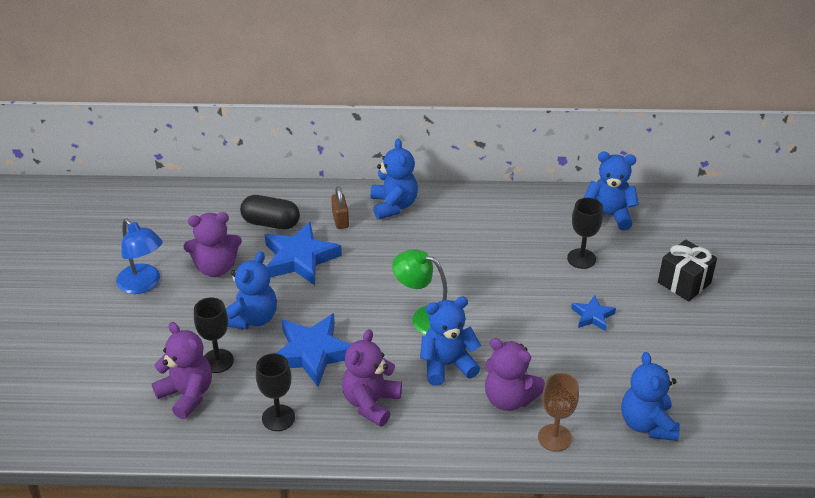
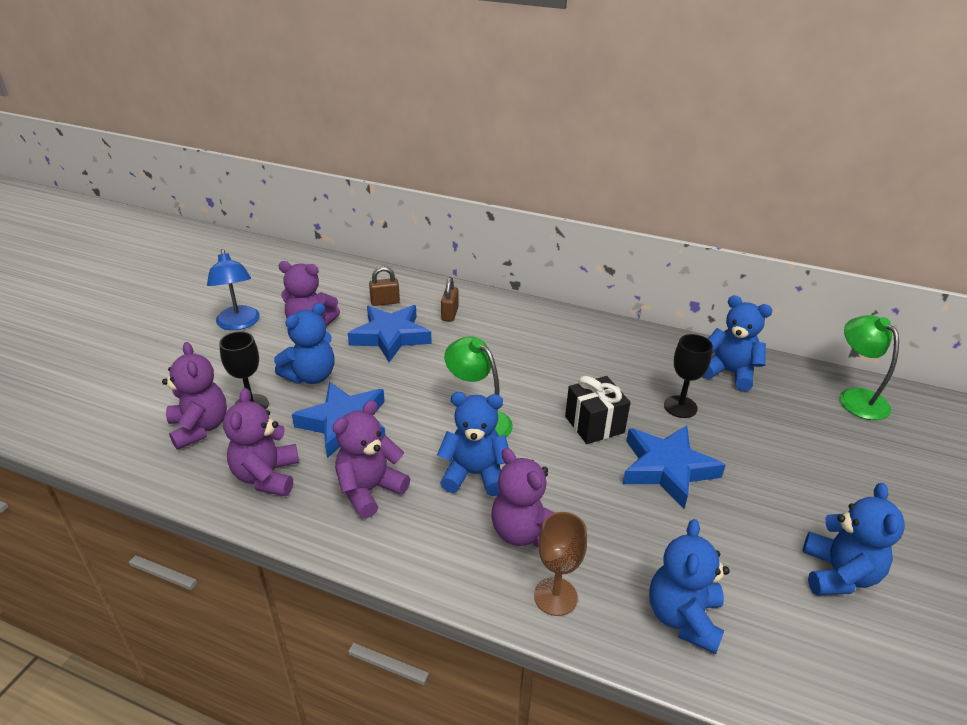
camera: 20 degrees right, 5 degrees down
(271, 223) = (385, 302): black capsule -> brown padlock
(278, 418) = (267, 476): black goblet -> purple teddy bear
(393, 205) = (508, 313): blue teddy bear -> blue teddy bear (838, 574)
(592, 316) = (667, 469): blue star -> blue star, size x1.91
(684, 283) = (795, 462): black gift -> black gift (594, 424)
(712, 212) = (856, 398): none -> green lamp

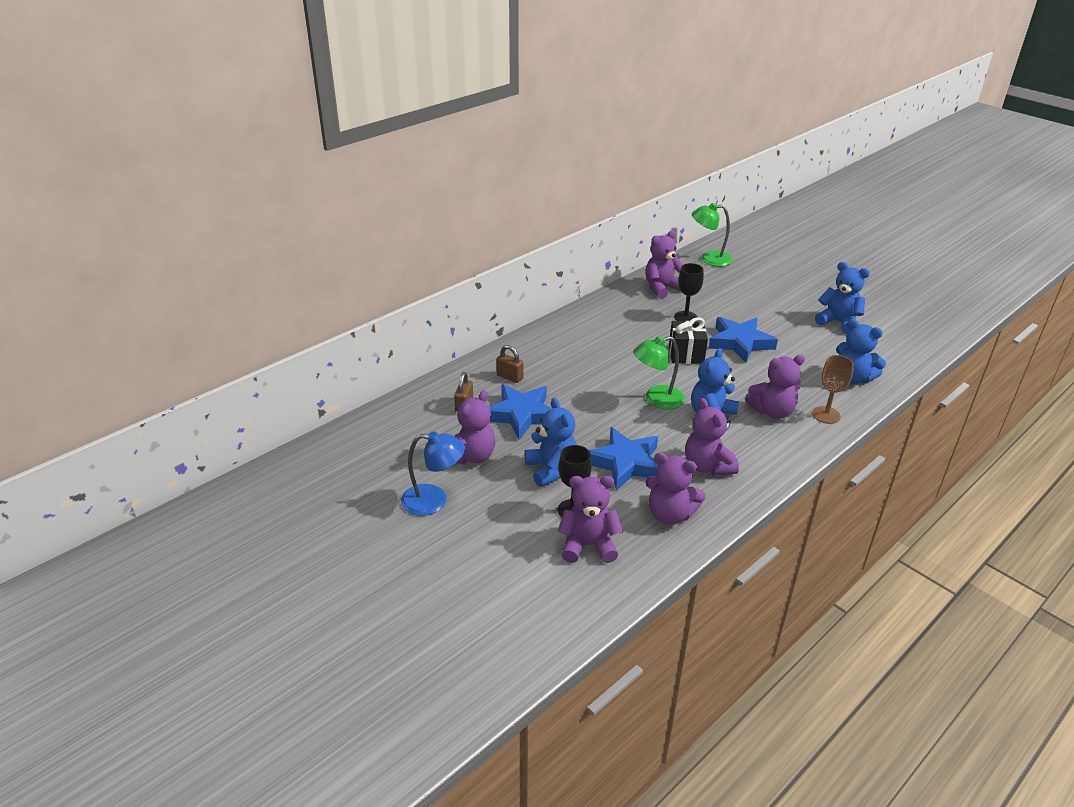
camera: 65 degrees left, 0 degrees up
(729, 373) = (662, 288): blue teddy bear -> purple teddy bear

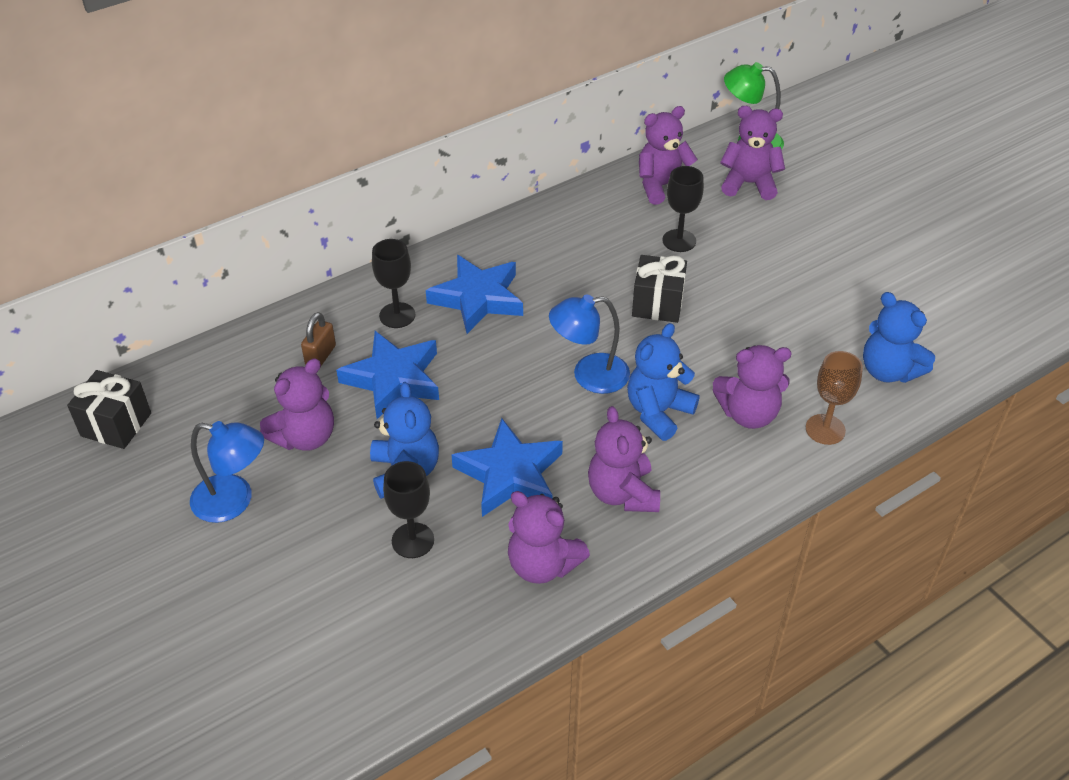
camera: 10 degrees right, 10 degrees up
(328, 462) = (116, 425): none -> black gift
(510, 377) = (397, 315): brown padlock -> black goblet
(588, 545) = (415, 598): purple teddy bear -> purple teddy bear (749, 184)
(656, 399) = (589, 375): green lamp -> blue lamp
(740, 343) = (743, 292): blue star -> blue star (478, 299)
(838, 322) = (903, 271): blue teddy bear -> none

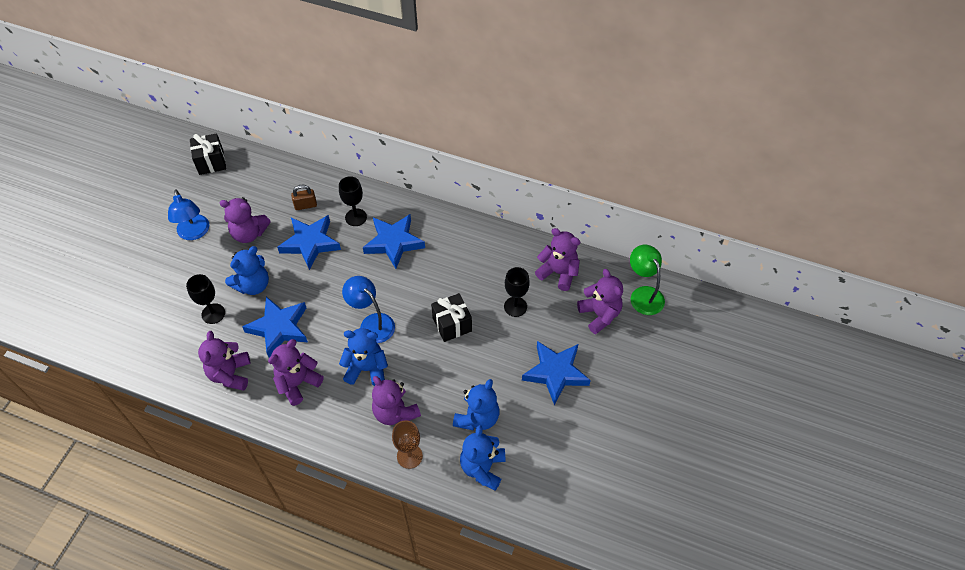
camera: 55 degrees right, 10 degrees up
(800, 252) = (555, 373): none -> blue star
(813, 343) = (477, 417): none -> blue teddy bear

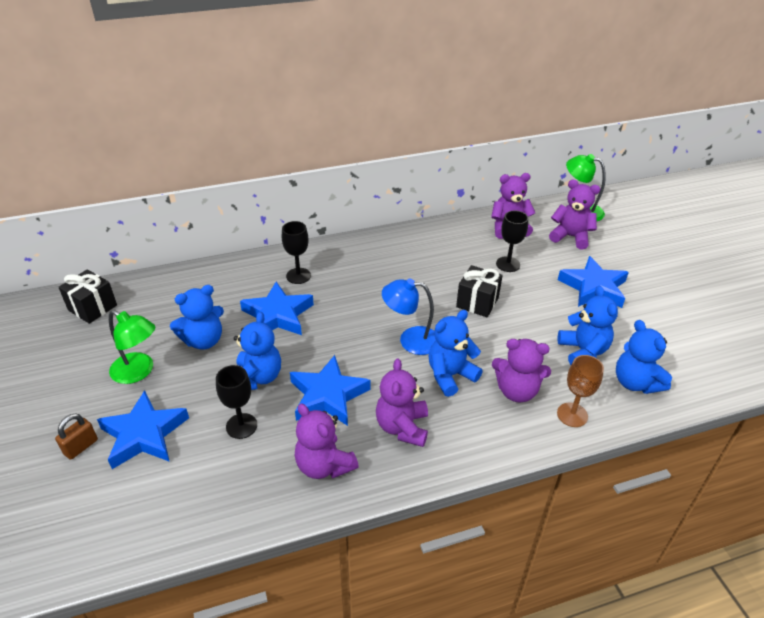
camera: 40 degrees left, 15 degrees down
(194, 233) = (139, 372): blue lamp -> green lamp
(249, 233) = (203, 340): purple teddy bear -> blue teddy bear
(305, 205) = (238, 291): brown padlock -> brown padlock (81, 447)
(393, 243) = (355, 275): blue star -> blue star (144, 434)

